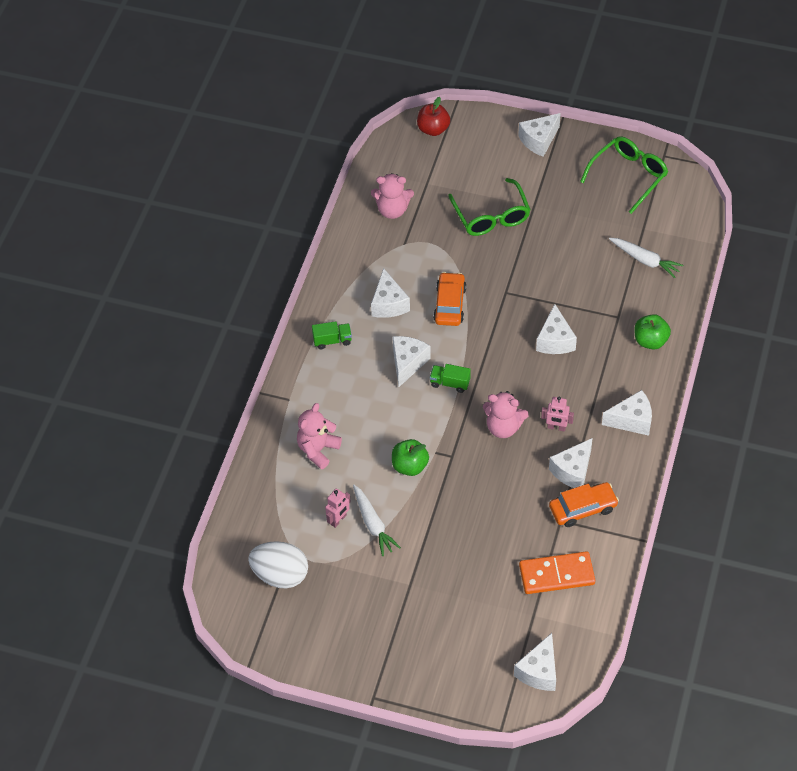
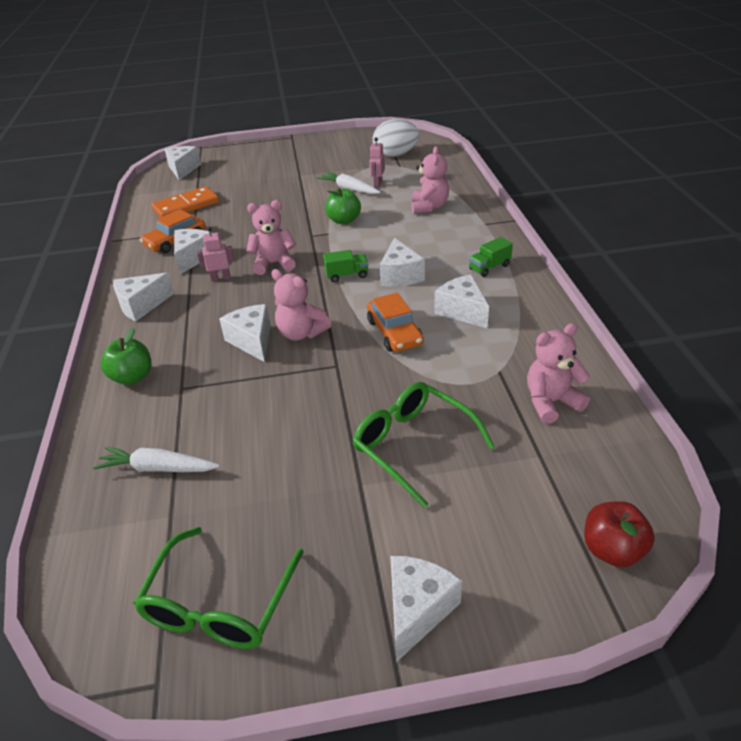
camera: 155 degrees right, 15 degrees down
(516, 333) = (301, 333): none -> pink teddy bear

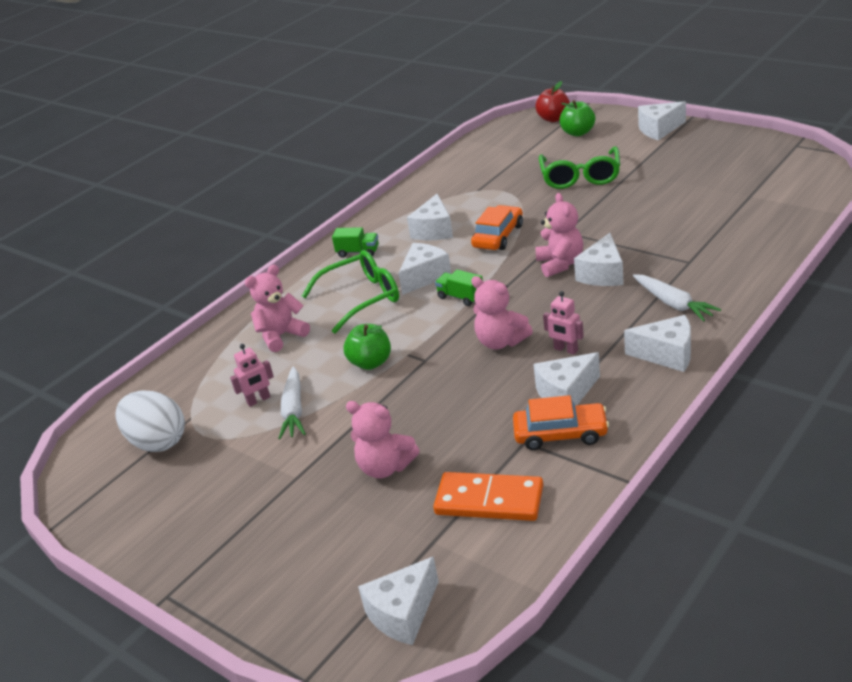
camera: 130 degrees left, 5 degrees down
(132, 377) = (722, 285): green apple -> green apple (578, 133)
(157, 468) = (742, 220): white carrot -> white carrot (673, 304)
(219, 604) = (748, 157): green glasses -> green glasses (361, 298)
(551, 402) = (480, 167): pink teddy bear -> pink teddy bear (385, 467)

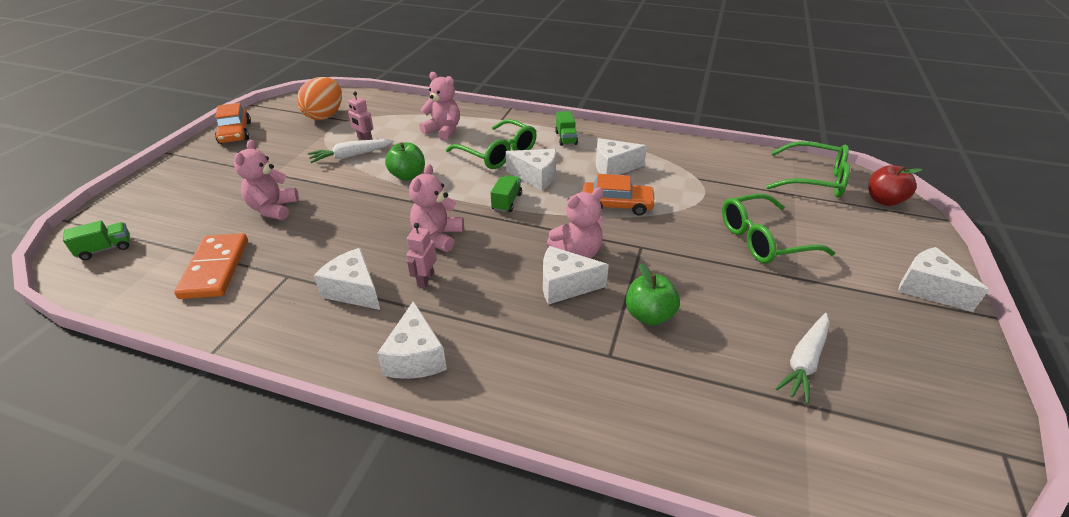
camera: 65 degrees right, 5 degrees up
(158, 442) = (325, 116): white egg -> orange egg
(403, 614) = (106, 249): white cheese -> green truck
(510, 139) = (814, 180): none -> green glasses
(560, 434) = (293, 296): orange car -> orange car (235, 133)
(578, 133) = (864, 223): green apple -> green apple (649, 315)
(673, 304) = (516, 351): white carrot -> white carrot (804, 362)

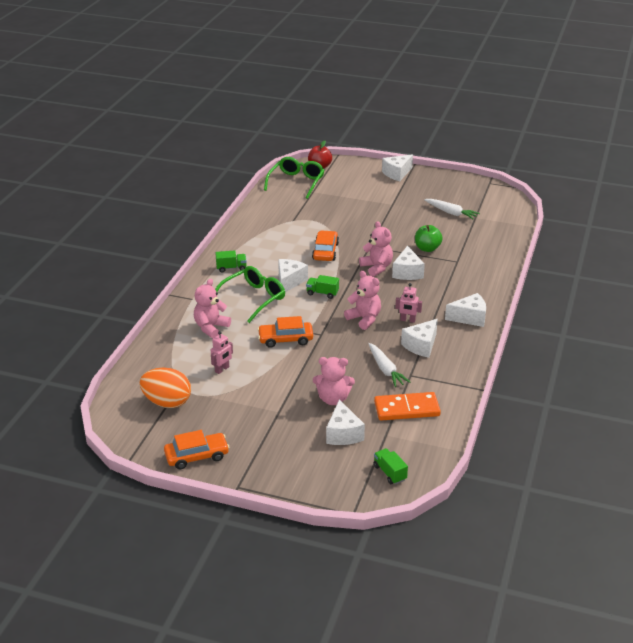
camera: 90 degrees left, 5 degrees down
(351, 156) = (251, 373): white carrot -> white carrot (385, 370)
(408, 176) = (285, 339): green apple -> orange car
(438, 237) = (364, 319): pink teddy bear -> pink teddy bear turned 150 degrees counterclockwise
(613, 167) = (278, 250): white cheese -> white cheese (343, 434)
(763, 239) = (360, 208): green glasses -> none

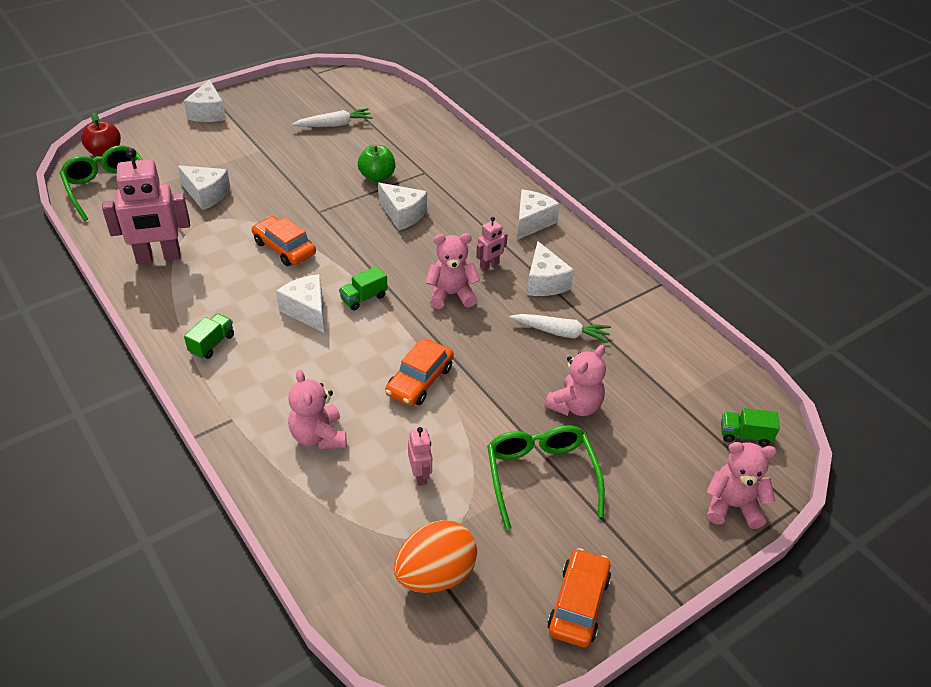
camera: 55 degrees left, 10 degrees up
(253, 298) = (303, 361): green glasses -> green glasses (540, 476)
(268, 222) = (158, 257): none -> pink robot
(343, 434) = (646, 434): white cheese -> white cheese (206, 195)
(377, 267) = (366, 230): pink teddy bear -> pink teddy bear (732, 506)
(406, 409) = (645, 357): orange domino -> none

